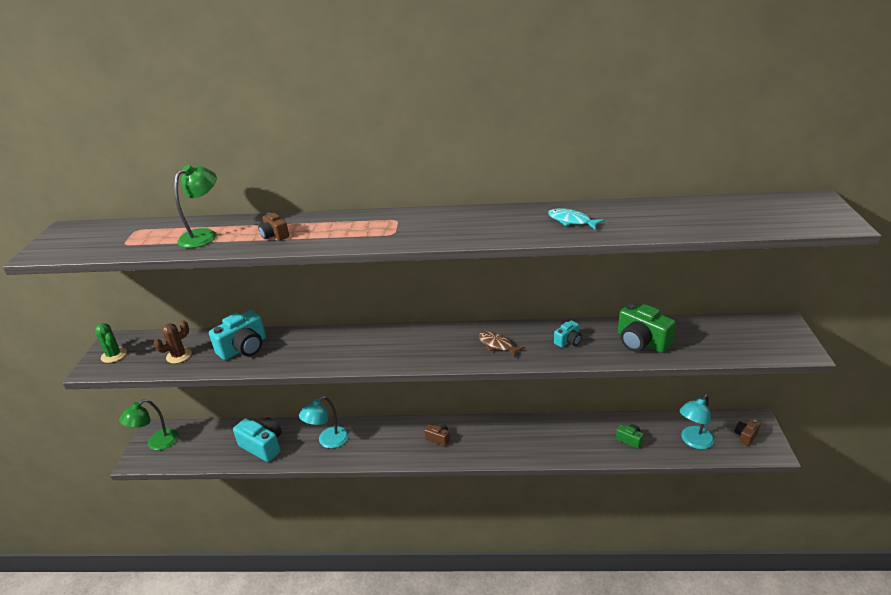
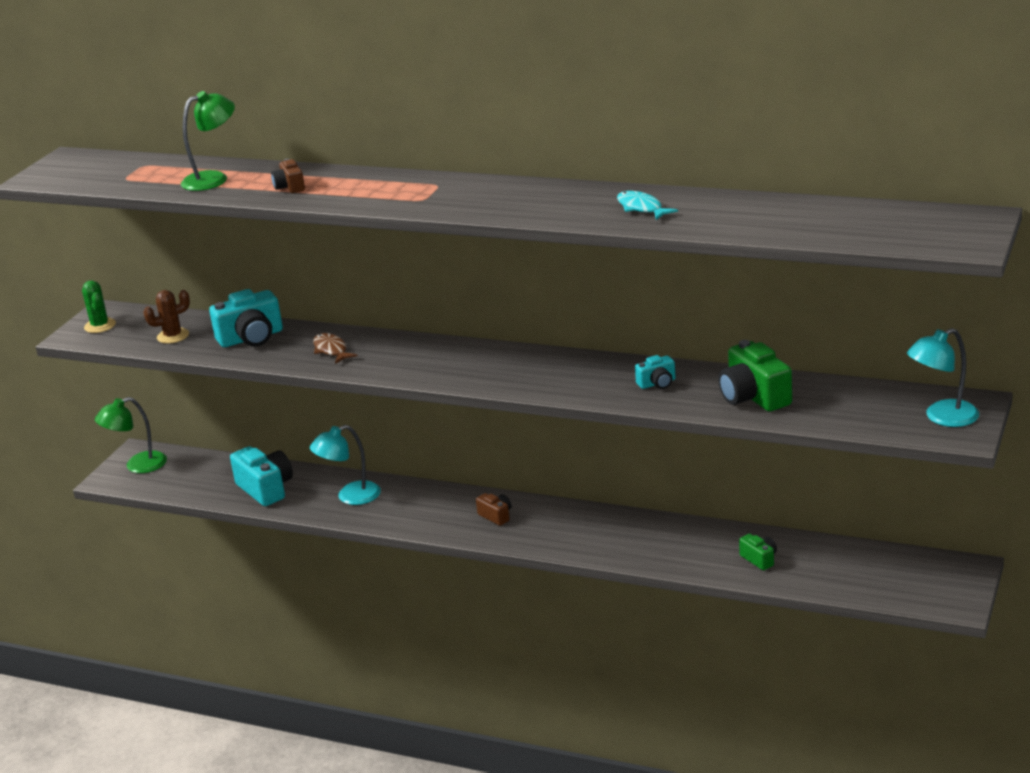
camera: 20 degrees right, 5 degrees down
(497, 345) = (562, 375): brown fish -> brown fish (331, 350)
(693, 441) = (850, 576): turquoise lamp -> turquoise lamp (942, 417)
(745, 436) = (934, 582): brown camera -> none

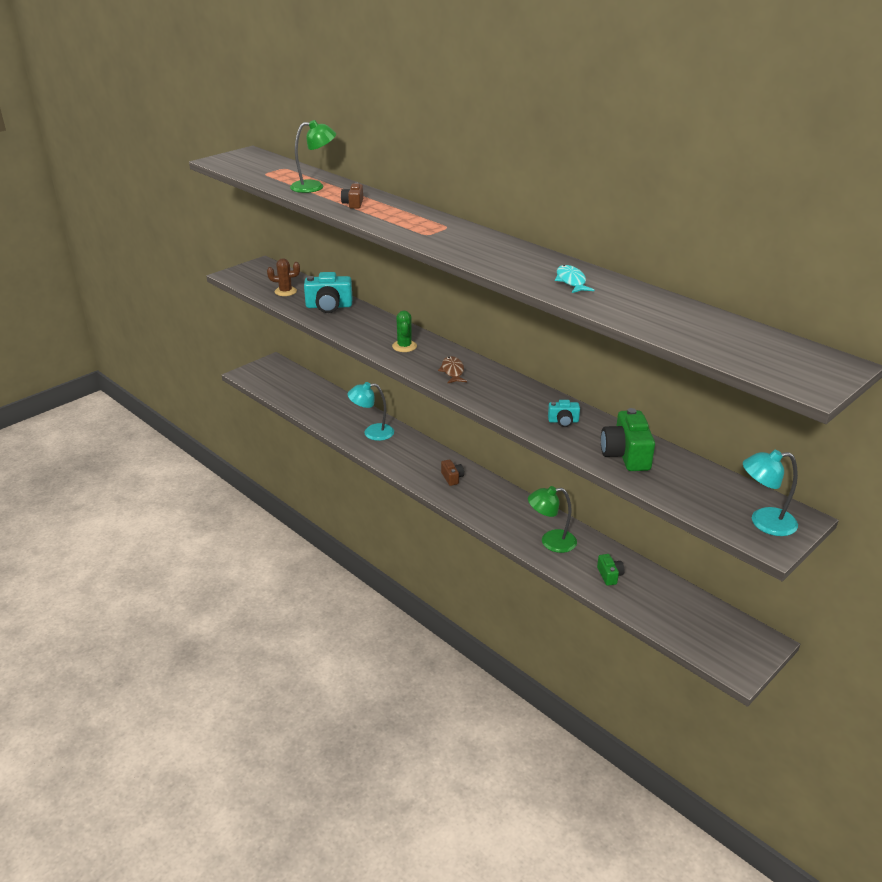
camera: 20 degrees right, 5 degrees up
(100, 326) = (251, 273): green cactus -> green cactus (404, 346)
(137, 466) = (267, 371): green lamp -> green lamp (551, 542)
(265, 489) = (326, 410): turquoise camera -> none
(331, 350) = (369, 329): brown fish -> brown fish (452, 371)

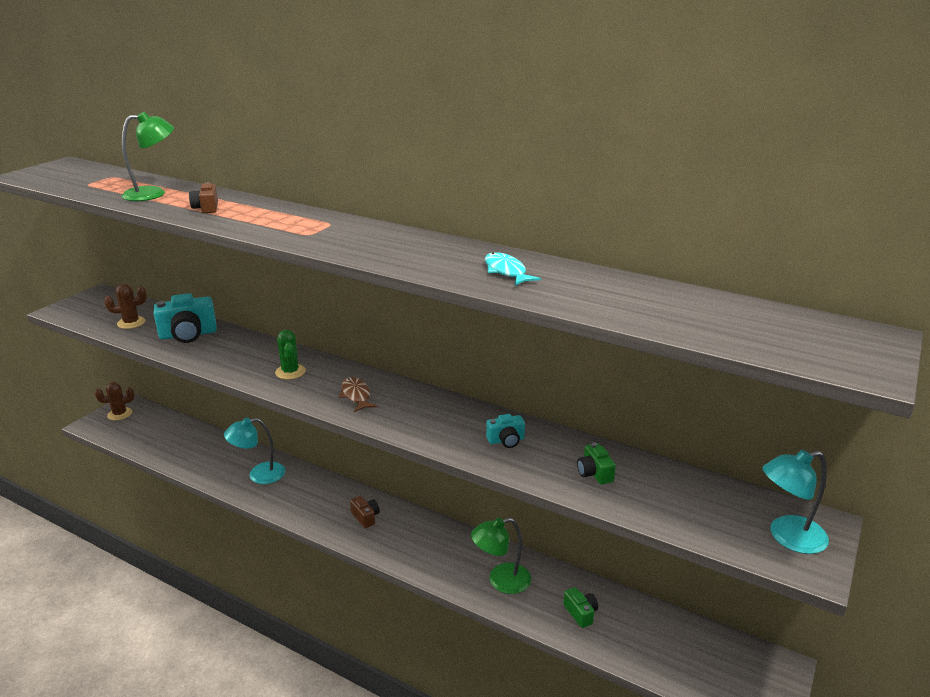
camera: 15 degrees left, 5 degrees down
(267, 369) = (120, 414): none -> brown cactus
(626, 455) = (594, 473): green camera -> green camera, size x0.53

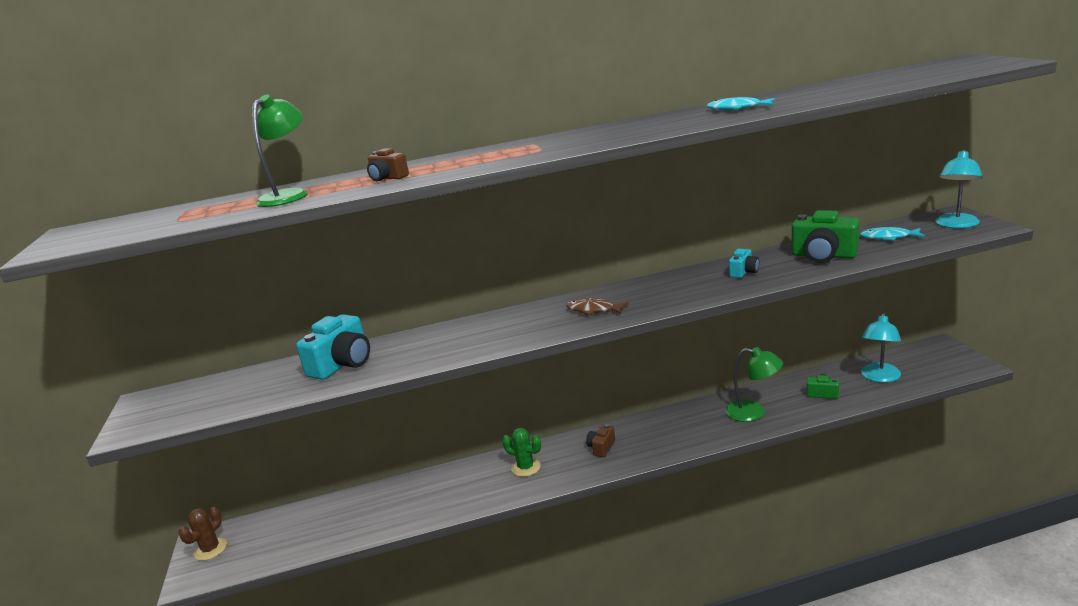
camera: 40 degrees left, 5 degrees down
(131, 323) = (253, 391): brown cactus -> none
(259, 475) = (461, 486): turquoise lamp -> turquoise lamp (879, 377)
(290, 372) = (506, 329): green cactus -> green cactus (526, 467)
(365, 517) = (601, 447): brown camera -> brown camera turned 75 degrees counterclockwise
(501, 581) = (753, 412): green lamp -> green lamp turned 90 degrees counterclockwise
(594, 473) = (823, 256): green camera -> green camera, size x1.88
(692, 499) = (888, 237): none -> turquoise fish

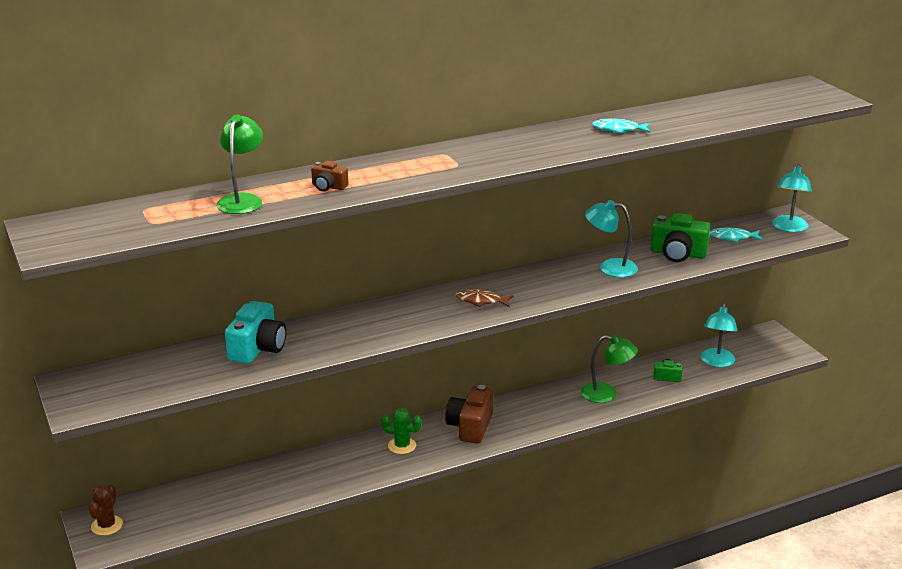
camera: 15 degrees left, 5 degrees up
(601, 447) = (470, 427): brown camera -> brown camera, size x1.88
(743, 272) = (610, 267): turquoise camera -> turquoise lamp

